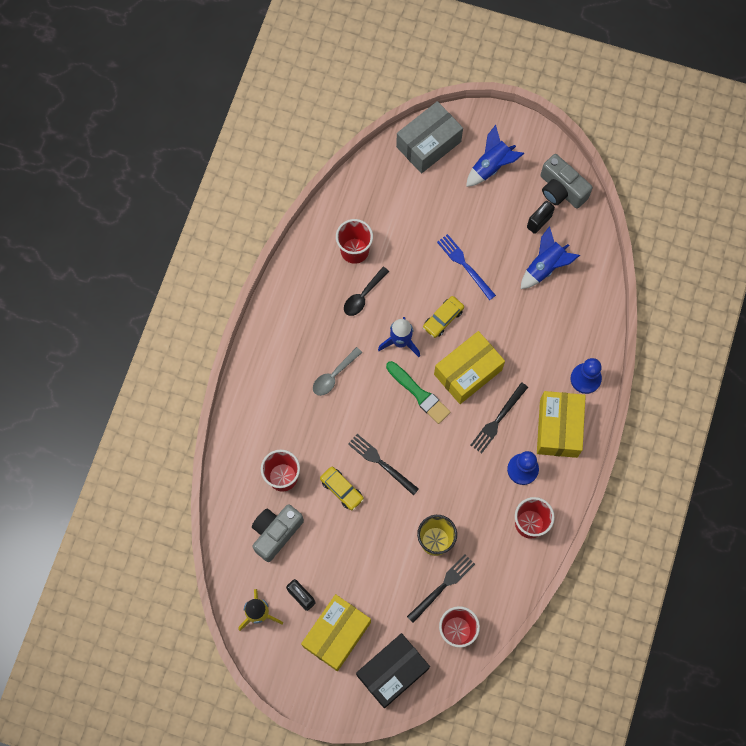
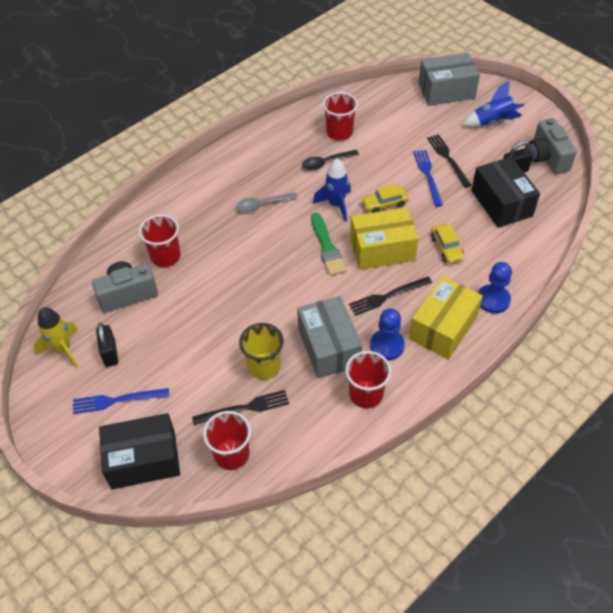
camera: 30 degrees right, 20 degrees down
(337, 634) = (117, 400): yellow box -> blue fork
(341, 489) = (208, 288): yellow car -> yellow car (446, 248)
(381, 463) = (257, 283): black fork -> black fork (448, 159)
(477, 495) = (329, 347): none -> grey box
(545, 267) = (501, 203): blue rocket -> black box

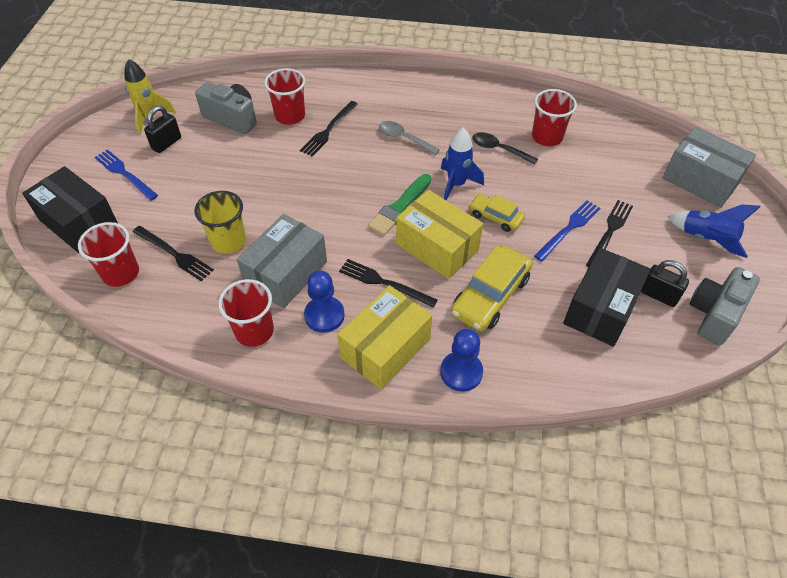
camera: 50 degrees right, 0 degrees up
(207, 242) = (328, 130): none -> black fork
(443, 328) = (385, 348): yellow box -> yellow box turned 45 degrees counterclockwise
(446, 248) = (490, 295): yellow car -> yellow car, size x1.70

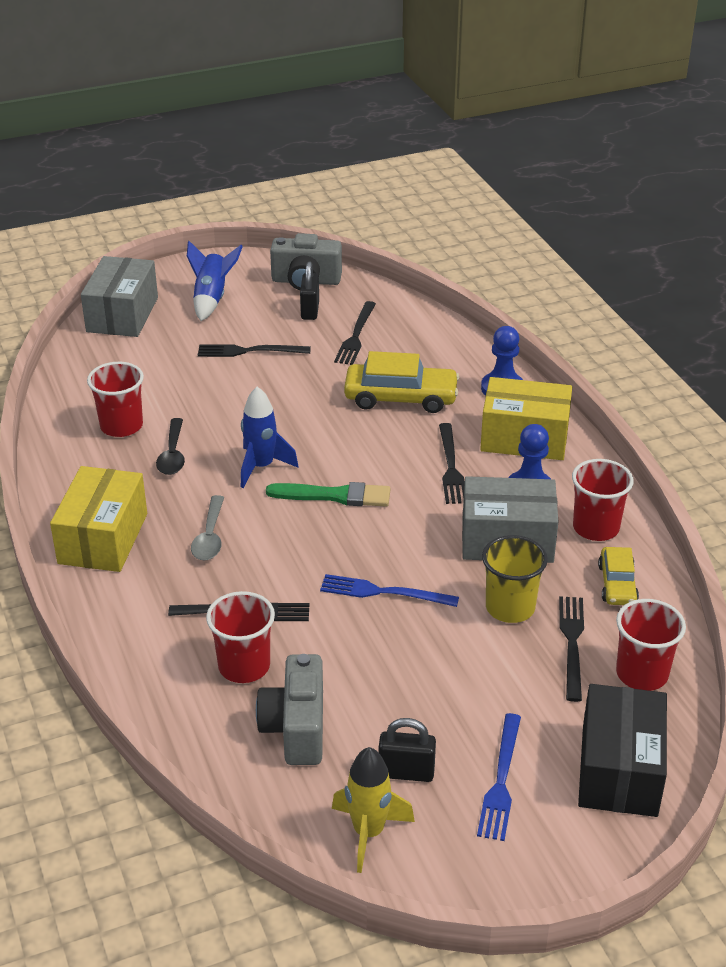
camera: 120 degrees left, 15 degrees down
(437, 247) = (369, 449): yellow box -> yellow box (103, 538)
(495, 217) = (290, 425): yellow car -> yellow car (617, 584)
(569, 229) = (266, 375): blue fork -> blue fork (383, 592)
(600, 308) = (356, 336): black box -> black fork

